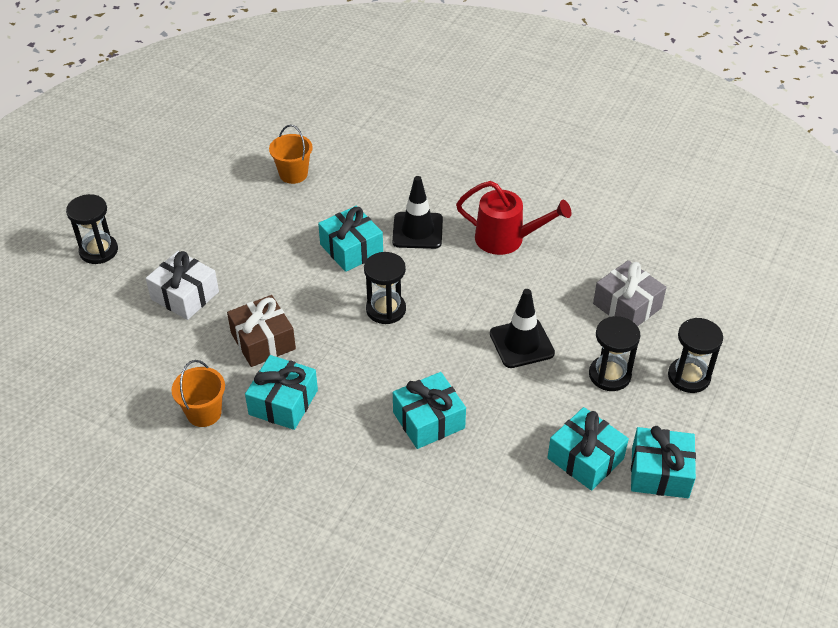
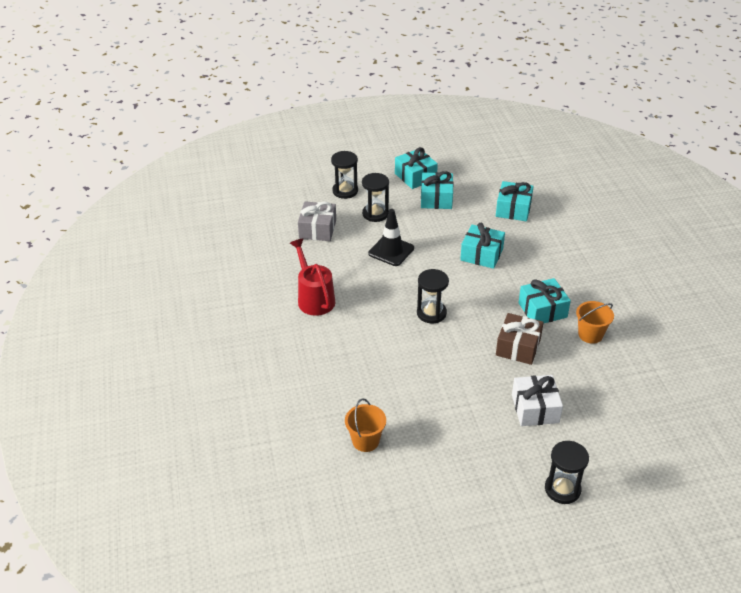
camera: 130 degrees left, 5 degrees down
(351, 249) = (402, 359): turquoise gift -> turquoise gift (513, 209)
(417, 231) = (350, 340): black traffic cone -> none

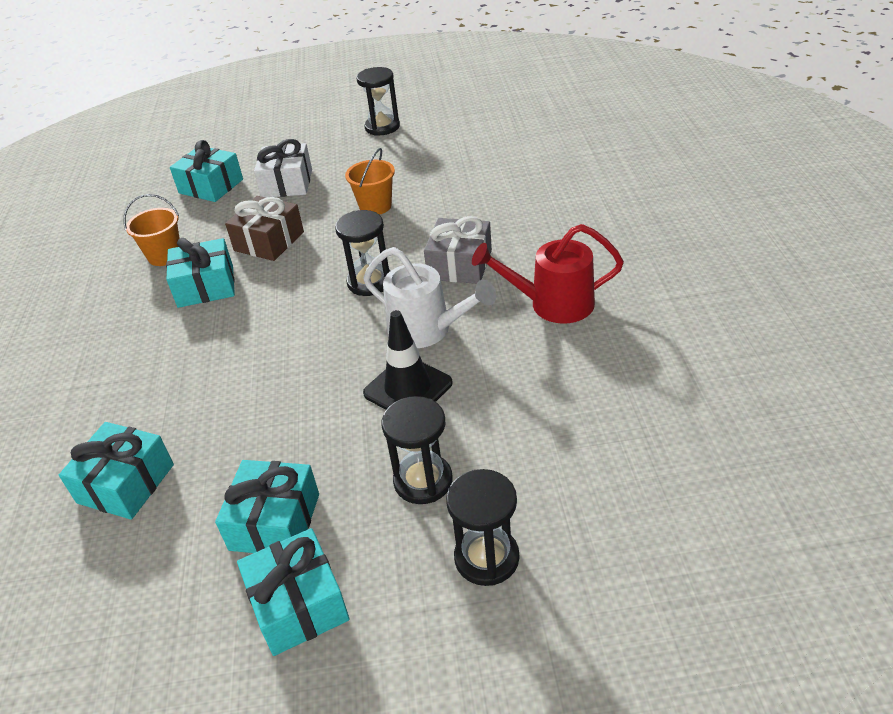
camera: 170 degrees left, 0 degrees up
(314, 298) = (552, 304): red watering can -> red watering can turned 105 degrees clockwise
(317, 229) = (551, 442): grey gift -> grey gift (460, 264)
(365, 441) = (485, 155): orange bucket -> orange bucket (375, 206)
(386, 281) = (428, 330): none -> white watering can
(481, 254) = (246, 378): turquoise gift -> turquoise gift (211, 186)
(562, 489) = (298, 129): black hourglass -> black hourglass (382, 127)

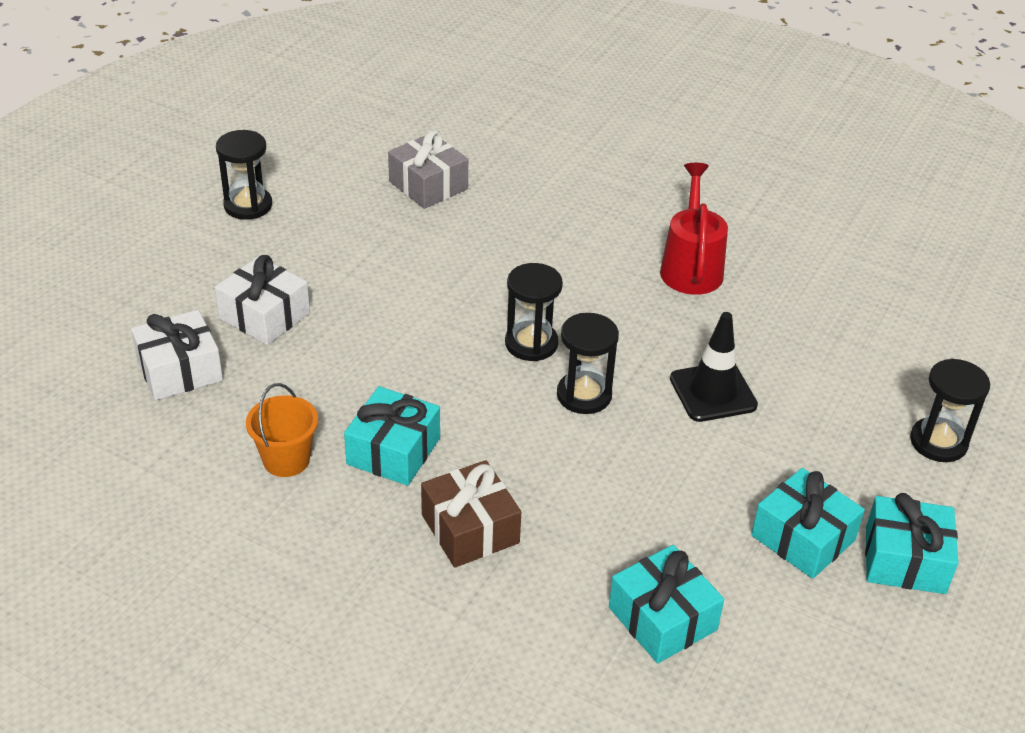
camera: 60 degrees left, 0 degrees up
(211, 186) = (180, 370): turquoise gift -> white gift
(269, 241) = (367, 375): brown gift -> brown gift (470, 529)
(375, 206) = (403, 281): orange bucket -> none
(423, 481) = (832, 436): black hourglass -> black hourglass (584, 395)
(428, 330) = (647, 345): white watering can -> none
(460, 264) = (573, 282): grey gift -> grey gift (428, 185)
(552, 304) = (691, 266): red watering can -> red watering can turned 150 degrees clockwise

